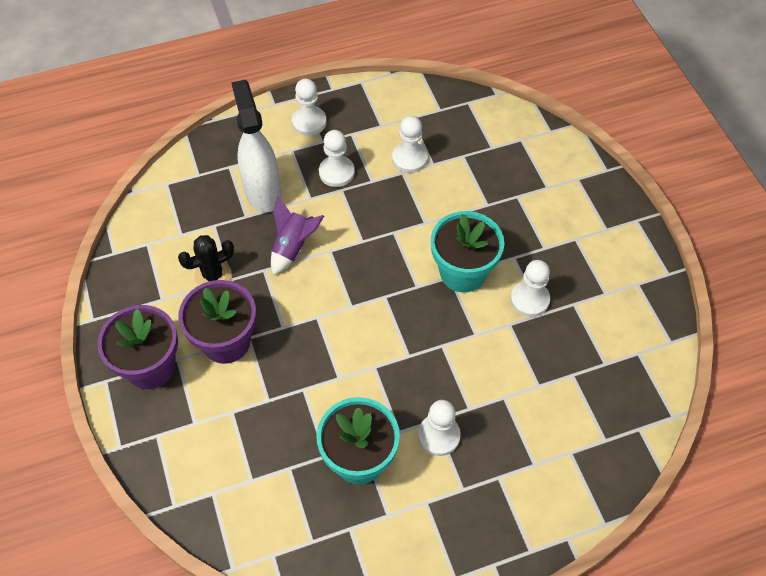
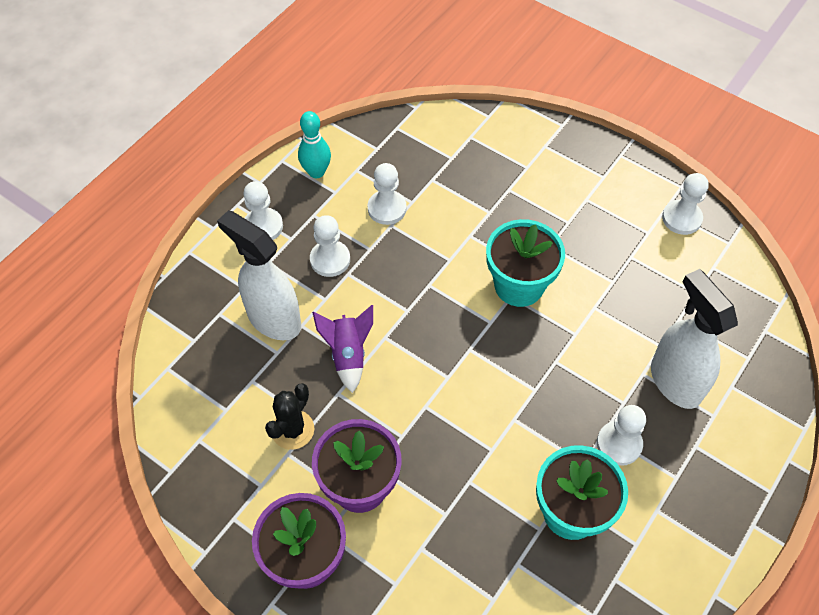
camera: 35 degrees left, 0 degrees up
(379, 103) = (316, 172): none -> turquoise bowling pin
(525, 419) = (674, 381): none -> white spray bottle
(529, 299) = (593, 275): white pawn -> white pawn (681, 218)

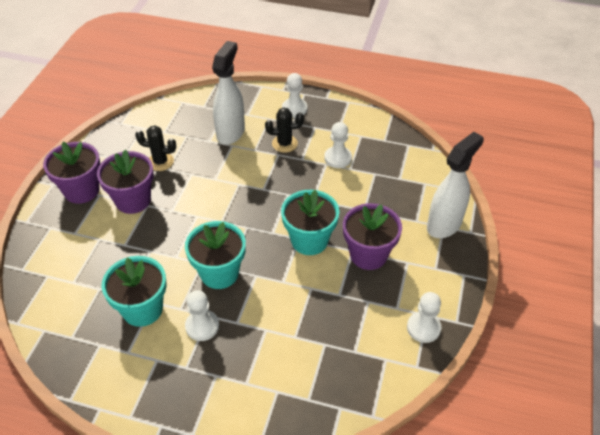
camera: 70 degrees right, 10 degrees down
(316, 172) = (348, 119): turquoise bowling pin -> none
(330, 260) = (284, 143): white pawn -> black cactus
(348, 354) = (219, 171): purple rocket -> none
(539, 402) = (219, 273): none -> turquoise flower pot
(562, 232) = (368, 255): none -> purple flower pot
(674, 381) = (267, 351): white spray bottle -> white spray bottle (444, 224)

